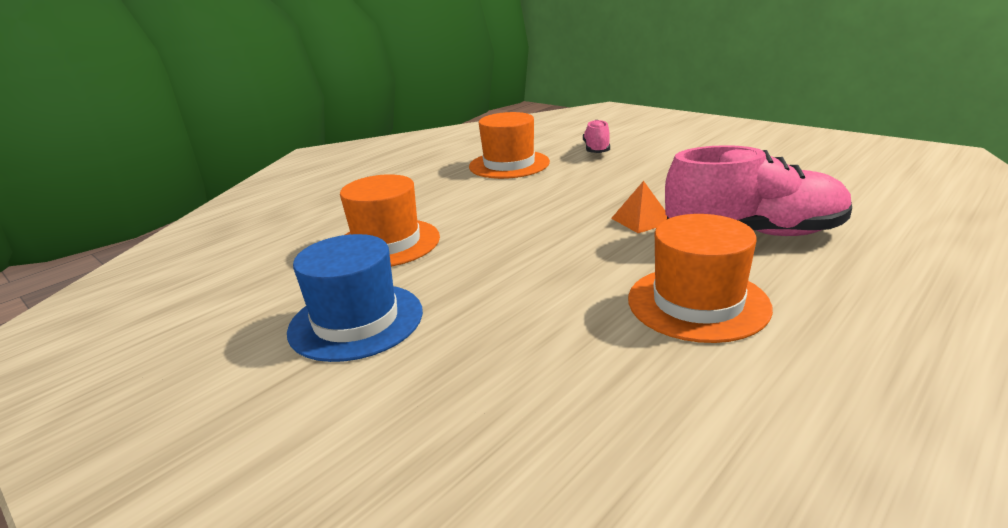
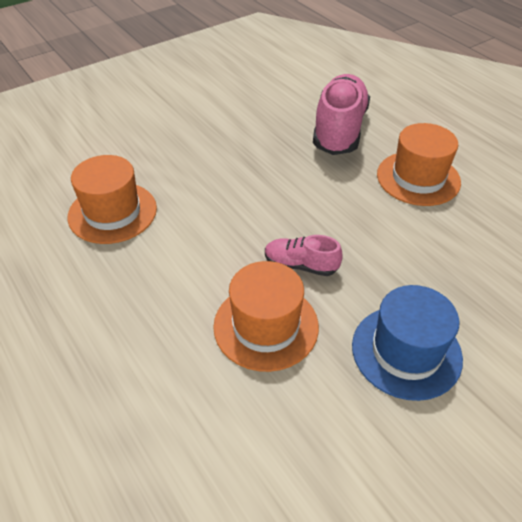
camera: 80 degrees left, 20 degrees up
(596, 149) = (121, 149): pink shoe -> pink shoe (300, 265)
(641, 220) = (295, 167): orange pyramid -> none

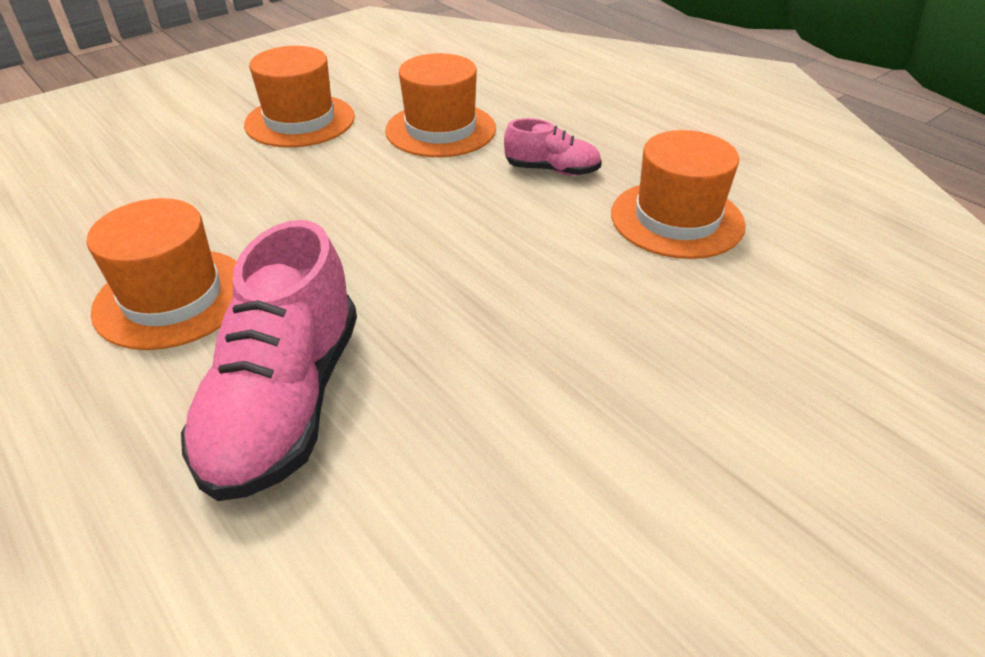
camera: 175 degrees right, 5 degrees down
(300, 265) = (399, 176): pink shoe -> pink shoe (552, 170)
(406, 351) = (300, 121): blue hat -> orange hat

